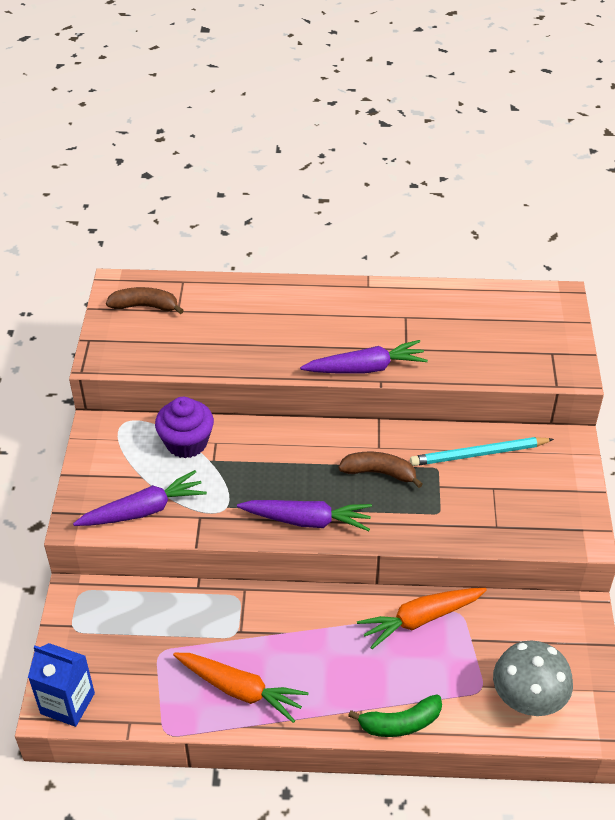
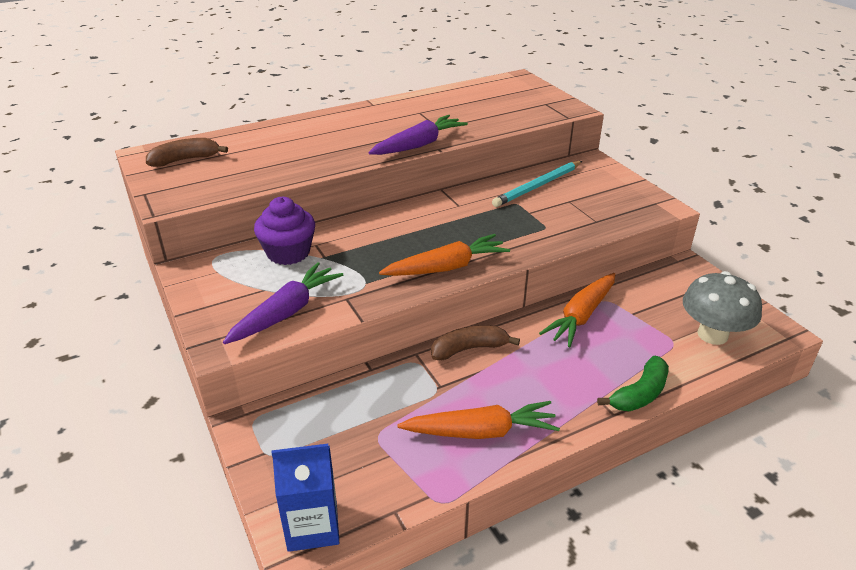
camera: 30 degrees left, 10 degrees down
(307, 520) = (446, 267): purple carrot -> orange carrot
(379, 473) = (475, 219): brown banana -> brown banana (469, 349)

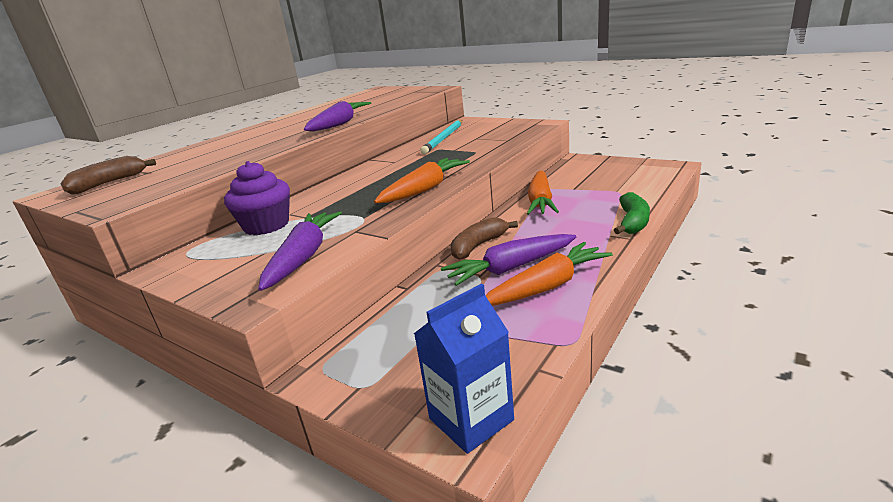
camera: 25 degrees left, 10 degrees down
(471, 393) = (510, 268): none -> purple carrot
(712, 335) = (637, 180): grey mushroom -> none

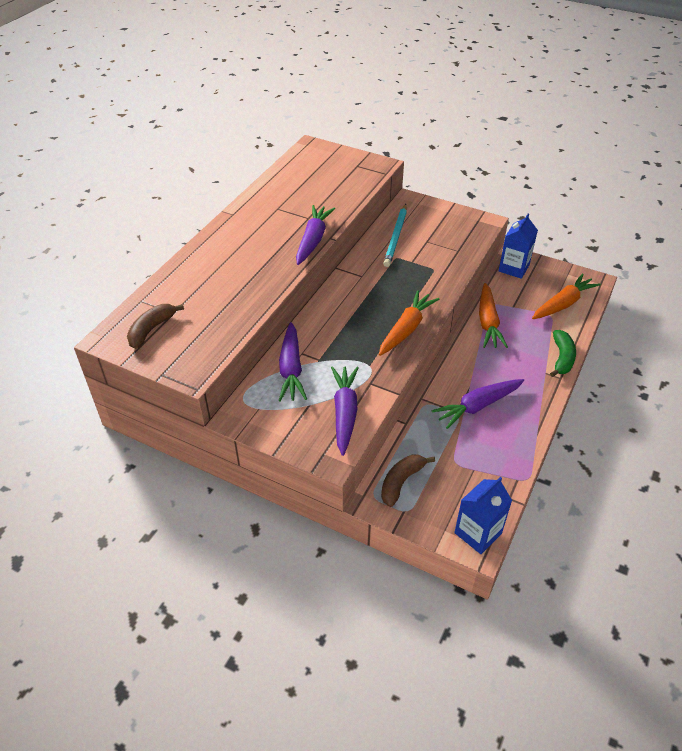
camera: 10 degrees left, 20 degrees up
(266, 225) = (291, 369): purple cupcake -> purple carrot
(478, 246) = (448, 378): brown banana -> brown banana (401, 482)
(547, 286) = (506, 427): orange carrot -> orange carrot (563, 304)
(577, 165) = (513, 268): none -> blue carton

